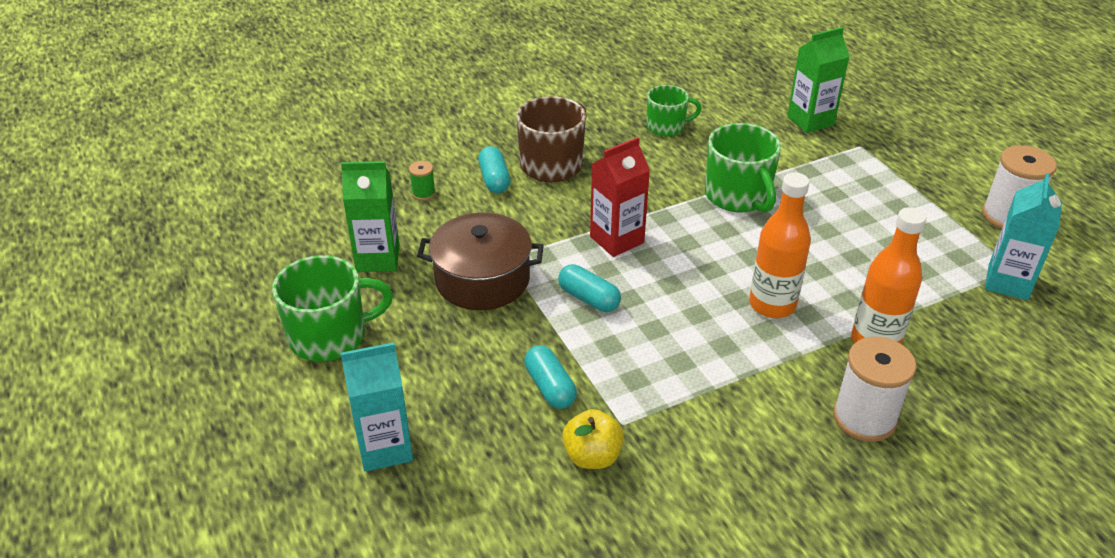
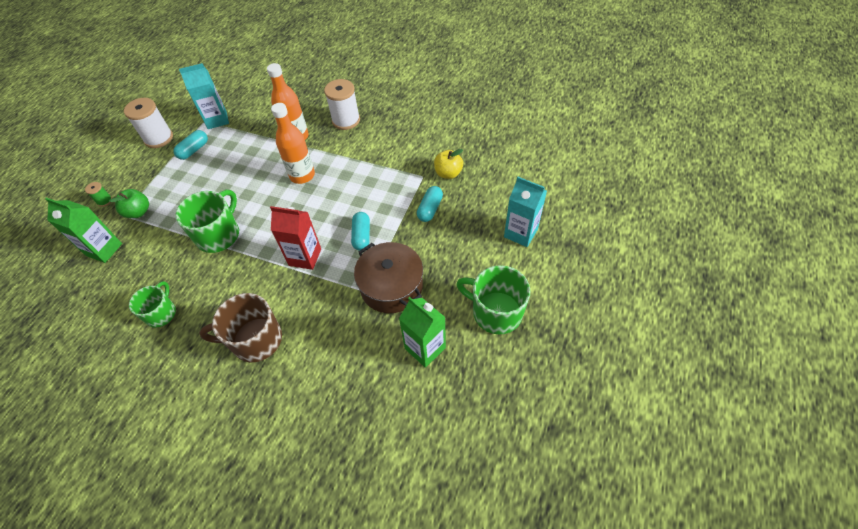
camera: 130 degrees left, 15 degrees up
(423, 193) = (347, 383): green spool -> green spool (104, 201)
(494, 179) = (298, 357): turquoise capsule -> turquoise capsule (194, 150)
(666, 127) = (161, 313): green mug -> green mug turned 60 degrees clockwise
(852, 157) = (138, 212): none -> green apple

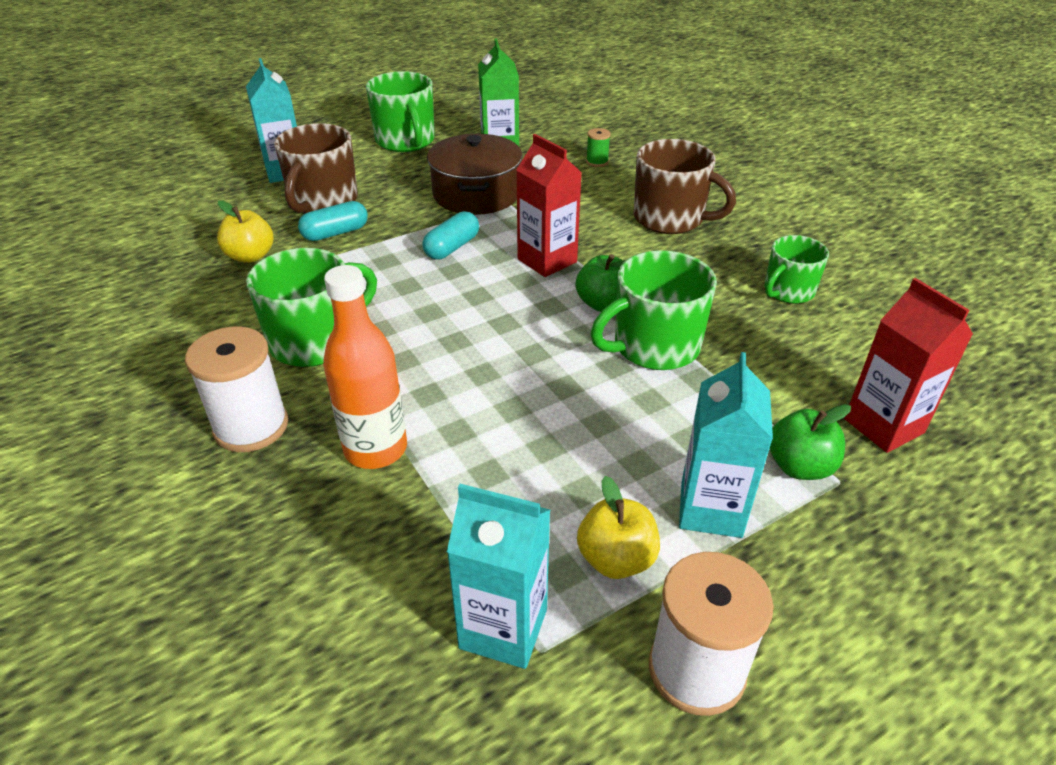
camera: 145 degrees left, 15 degrees down
(104, 201) = (882, 540): green spool -> green spool (597, 162)
(104, 249) = (883, 426): green carton -> red carton
(168, 179) = (711, 509): none -> turquoise carton
(194, 150) = (616, 559): turquoise capsule -> yellow apple
(257, 245) = (603, 304): none -> green apple
(302, 175) = (444, 366): orange bottle -> none
(364, 156) = (316, 341): none -> green mug
(467, 225) = (323, 201): none -> brown mug

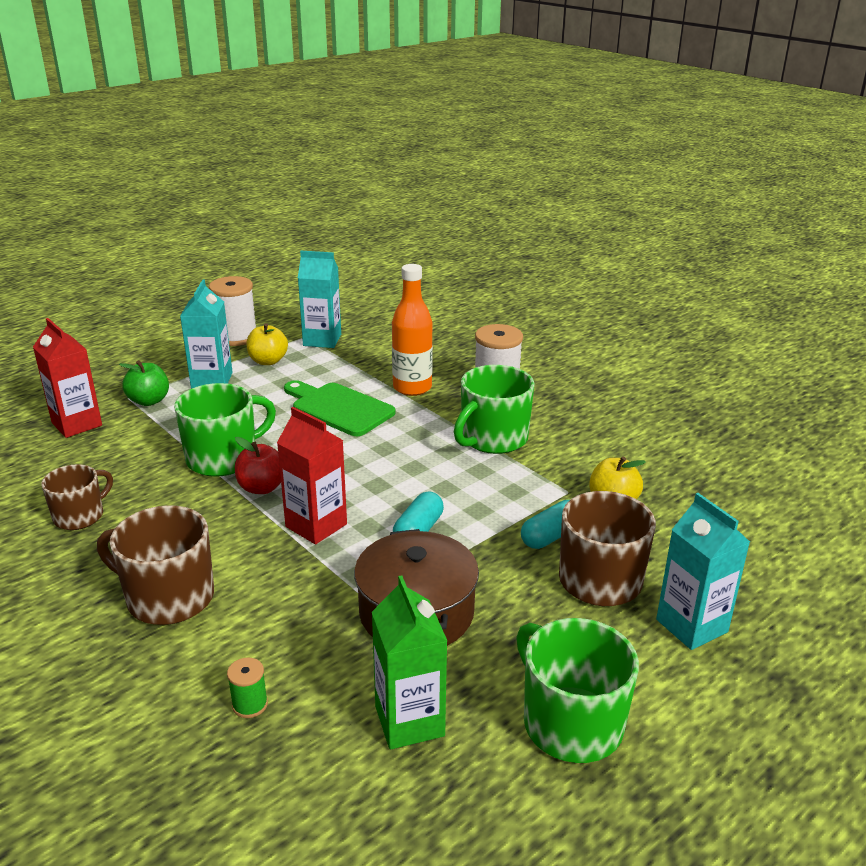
camera: 170 degrees right, 10 degrees down
(500, 416) = (339, 408): none -> green cutting board
(603, 304) = (262, 487): green apple -> red apple
(788, 291) = (80, 516): green mug -> brown mug

